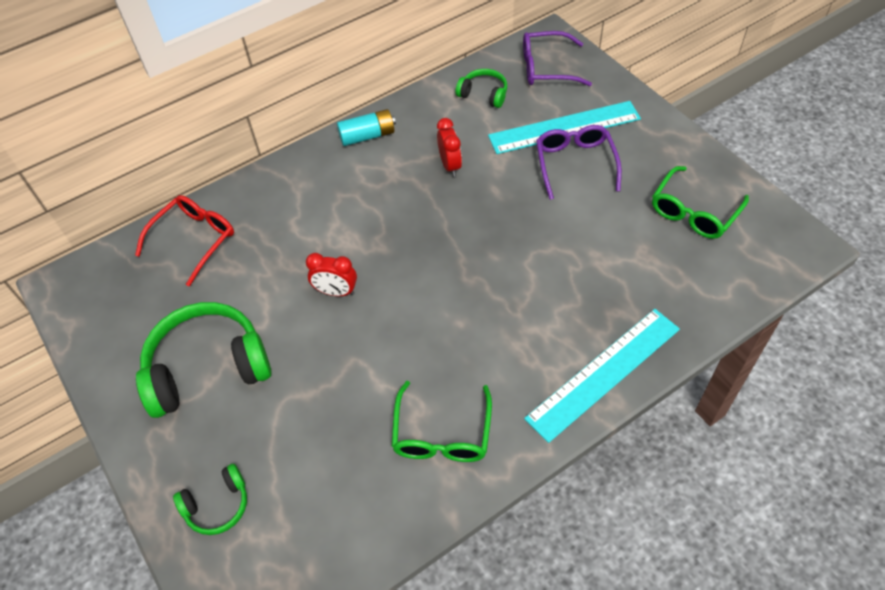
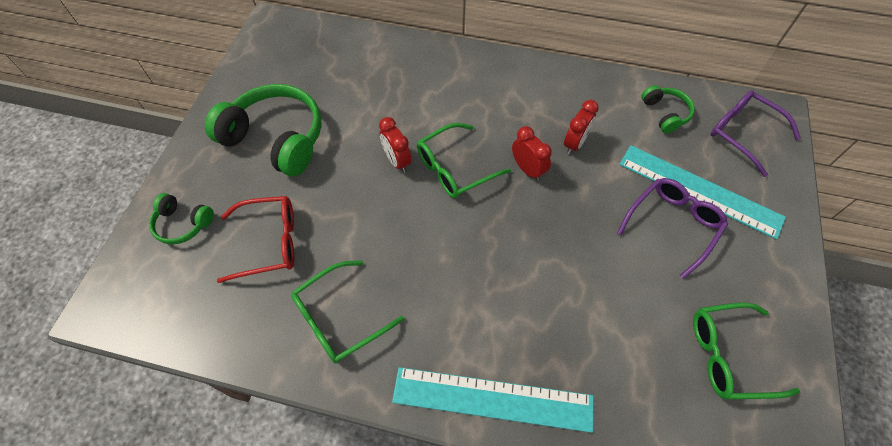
camera: 45 degrees right, 5 degrees up
(194, 240) = (363, 55): red glasses -> red glasses (268, 242)
(367, 136) = (544, 76): turquoise battery -> none
(387, 257) = (455, 168): none -> green glasses
(440, 211) = (527, 169): none -> red clock

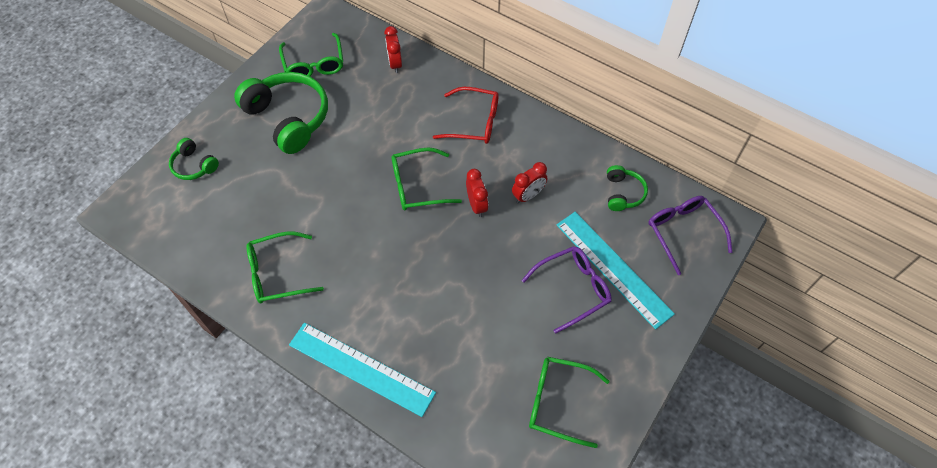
camera: 20 degrees right, 0 degrees up
(268, 242) = (250, 200): red glasses -> red glasses (474, 122)
(281, 75) = (314, 64): none -> green glasses
(397, 161) = (374, 165): red clock -> red clock (395, 64)

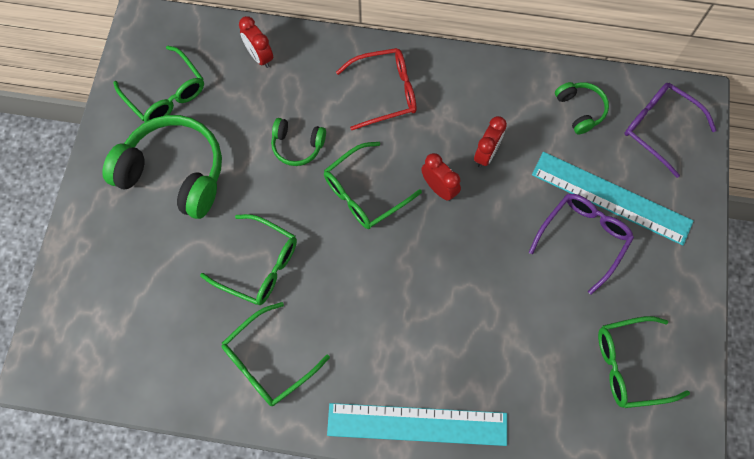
camera: 25 degrees left, 10 degrees up
(194, 165) = (97, 277): green headphones -> green headphones (297, 146)
(310, 204) = (259, 265): none -> green glasses

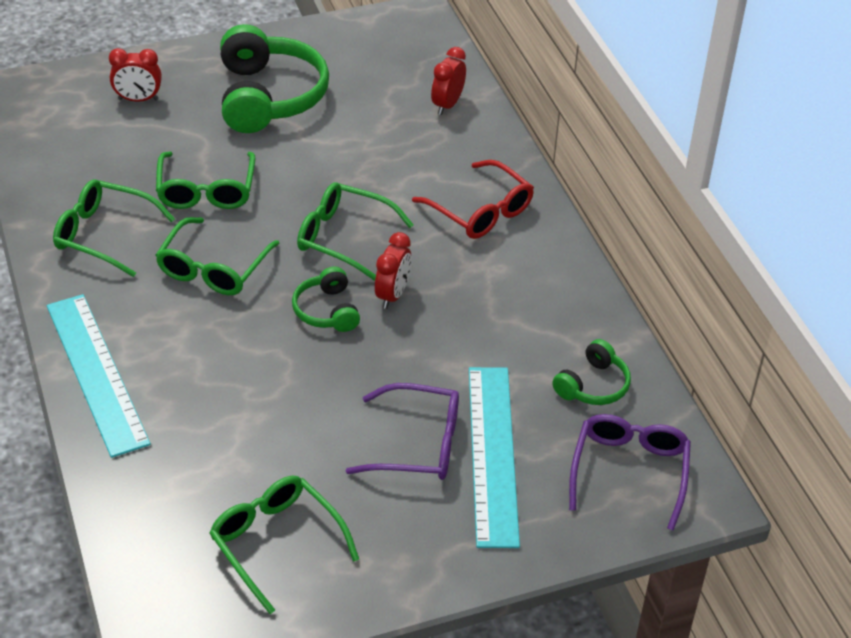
camera: 60 degrees right, 25 degrees down
(165, 94) = (352, 59): green glasses -> green glasses (213, 268)
(297, 146) = (363, 168): green headphones -> green headphones (327, 310)
(486, 154) = (466, 320): red clock -> red clock (138, 99)

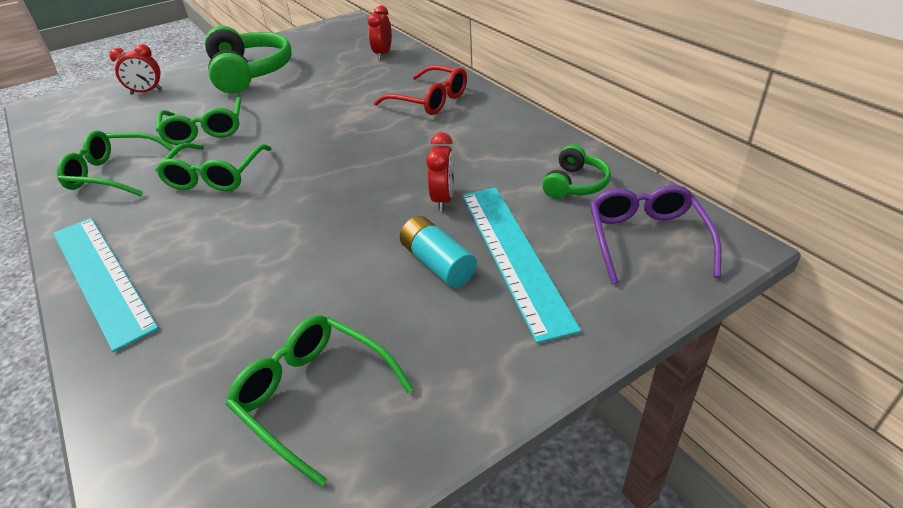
camera: 10 degrees left, 5 degrees down
(327, 310) = (322, 183): green headphones -> none
(344, 238) = (326, 135): green glasses -> none
(392, 295) = (377, 161): red clock -> red clock (443, 199)
(417, 444) = (437, 264): purple glasses -> turquoise battery

